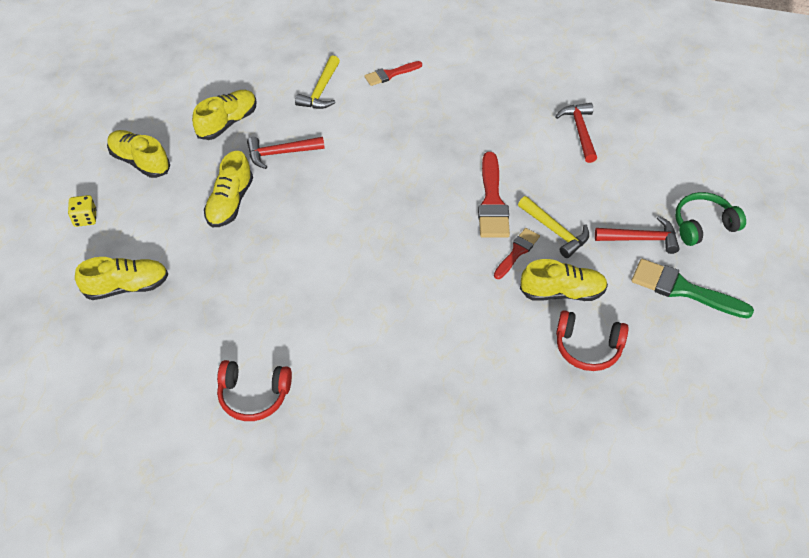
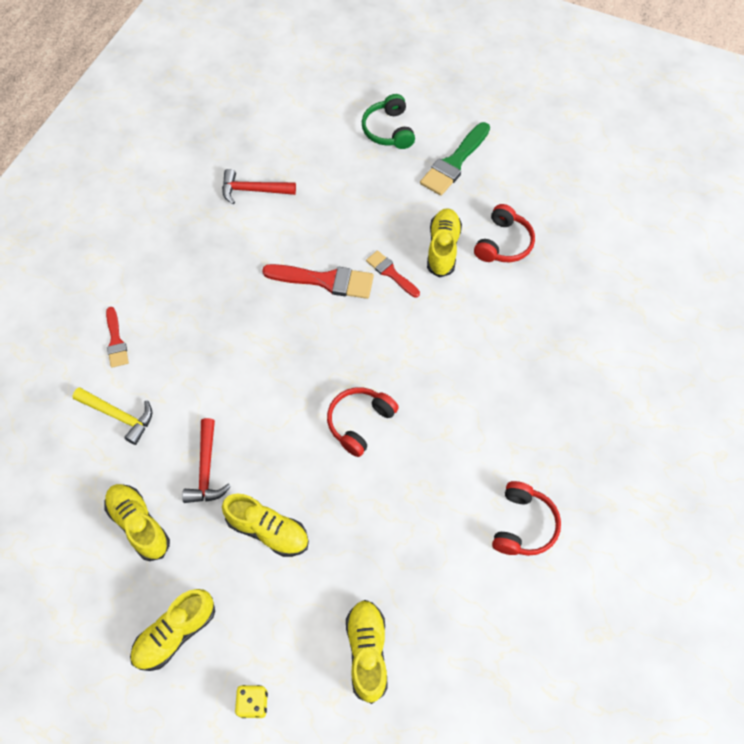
camera: 80 degrees left, 10 degrees up
(342, 251) = (360, 423): none -> red headphones
(555, 231) = (372, 238): yellow hammer -> none
(641, 239) = (395, 177): red hammer -> none

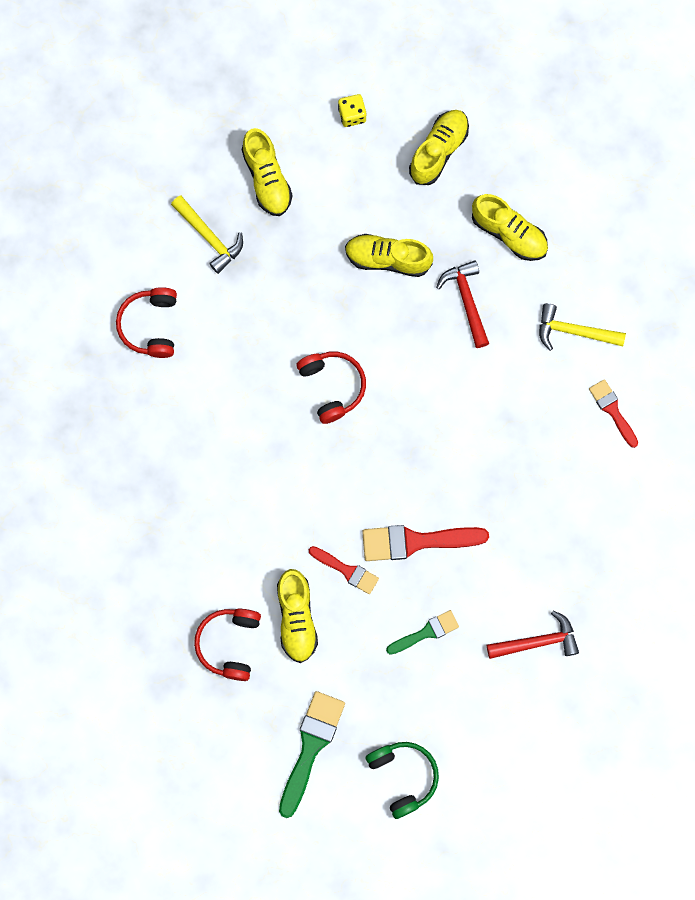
camera: 165 degrees right, 15 degrees up
(339, 215) = (426, 632): none -> green brush
(360, 423) = (332, 387): red headphones -> red headphones turned 45 degrees counterclockwise
(444, 602) = (209, 237): none -> yellow hammer

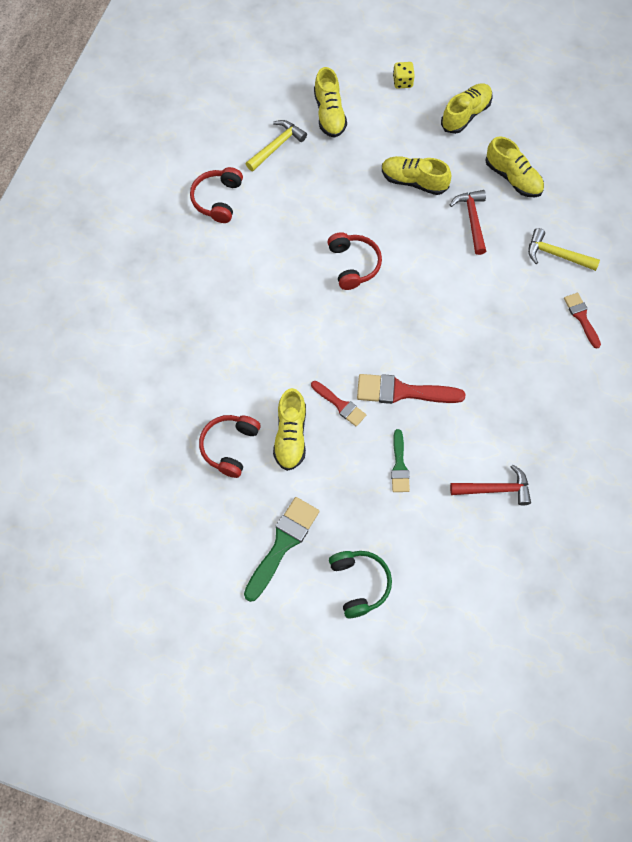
camera: 10 degrees right, 10 degrees down
(209, 237) = (277, 146): yellow hammer -> yellow hammer turned 105 degrees counterclockwise
(426, 632) = (399, 465): green brush -> green brush turned 105 degrees clockwise

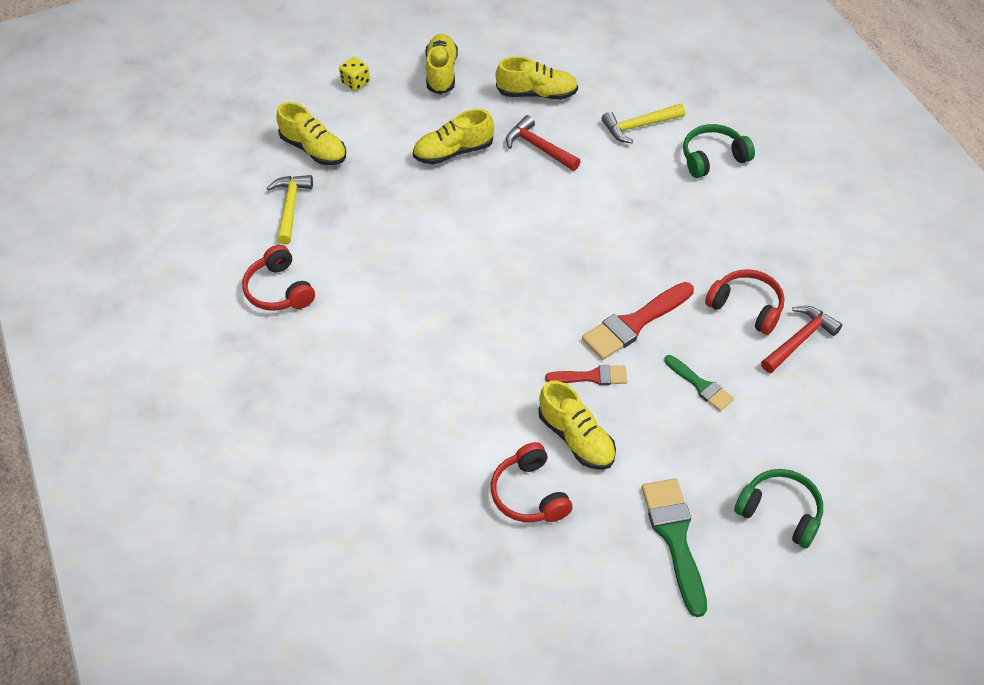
camera: 40 degrees left, 15 degrees down
(353, 264) = (473, 254): red headphones -> red headphones (746, 307)
(581, 317) = (713, 158): red brush -> green headphones

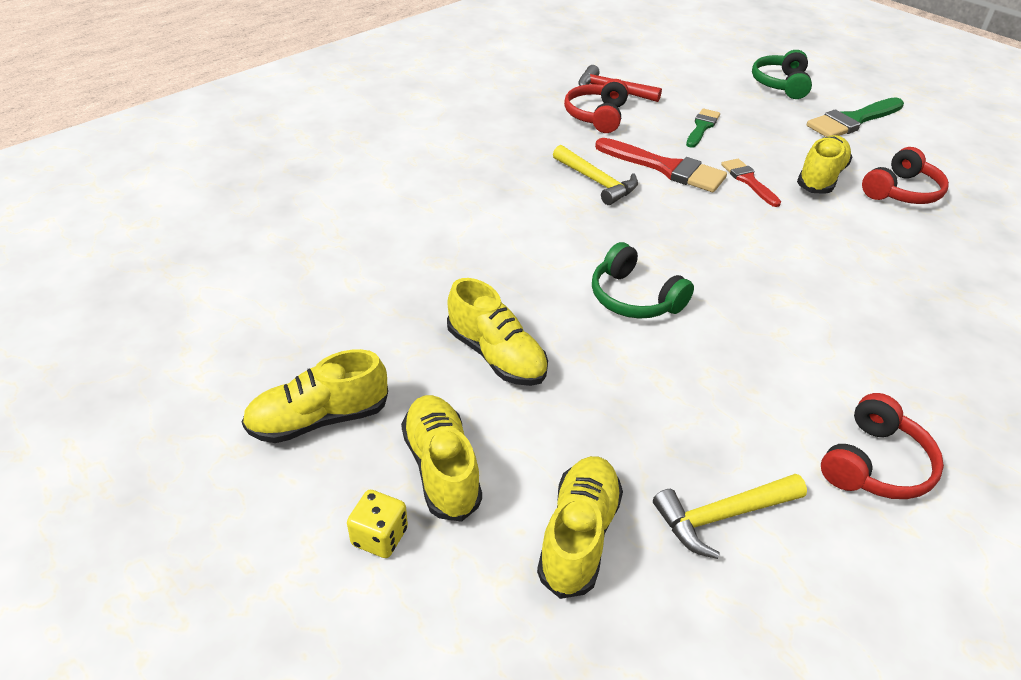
camera: 115 degrees left, 10 degrees down
(537, 94) = (339, 302): yellow shoe -> yellow shoe (442, 468)
(539, 147) = (448, 277): red hammer -> none
(639, 126) = (374, 208): yellow hammer -> yellow hammer (596, 182)
(713, 158) = (406, 154): green headphones -> green headphones (634, 298)

